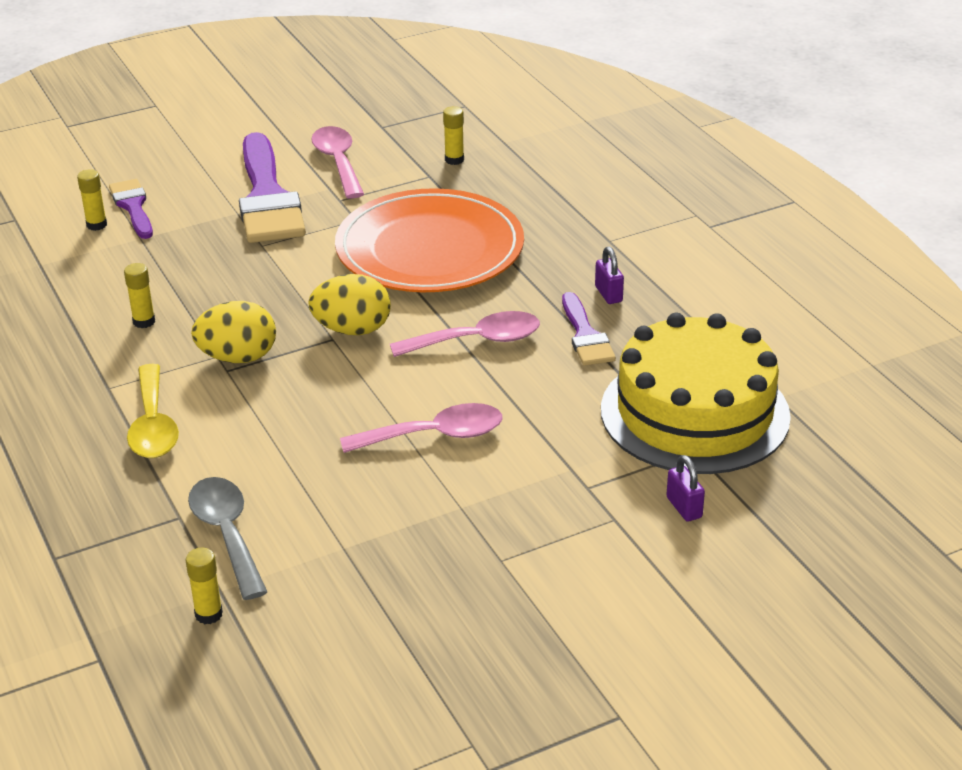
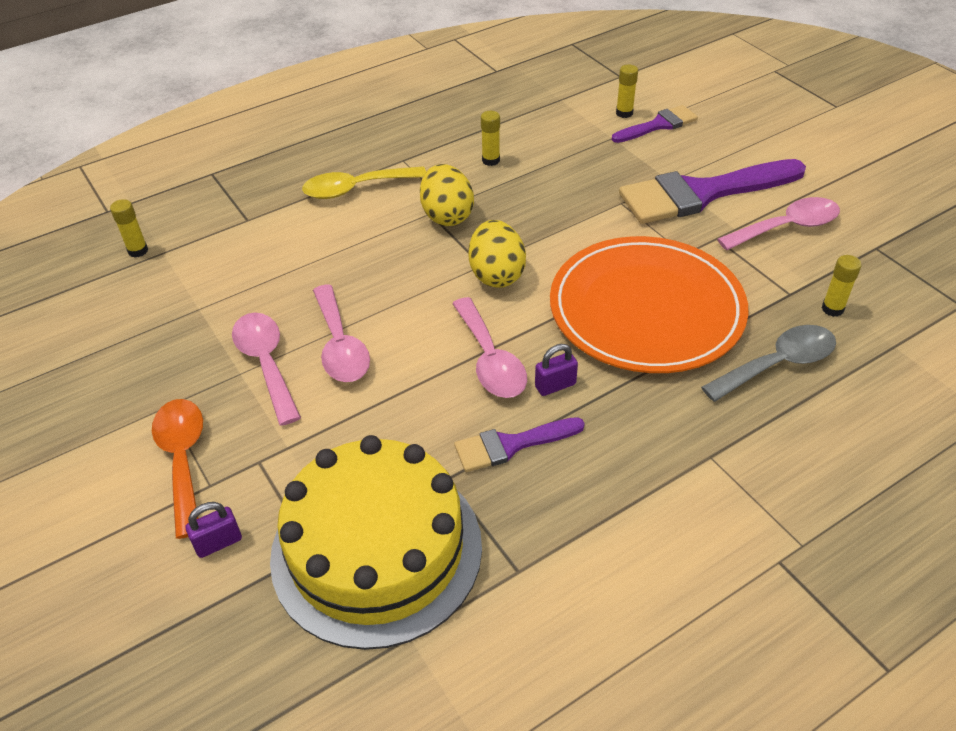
camera: 85 degrees right, 10 degrees up
(227, 534) = (223, 245): grey spoon -> grey spoon (778, 364)
(450, 488) = (266, 363): none -> pink spoon
(579, 540) = (183, 459): none -> orange spoon
(608, 294) = (595, 461): purple padlock -> purple padlock (555, 385)

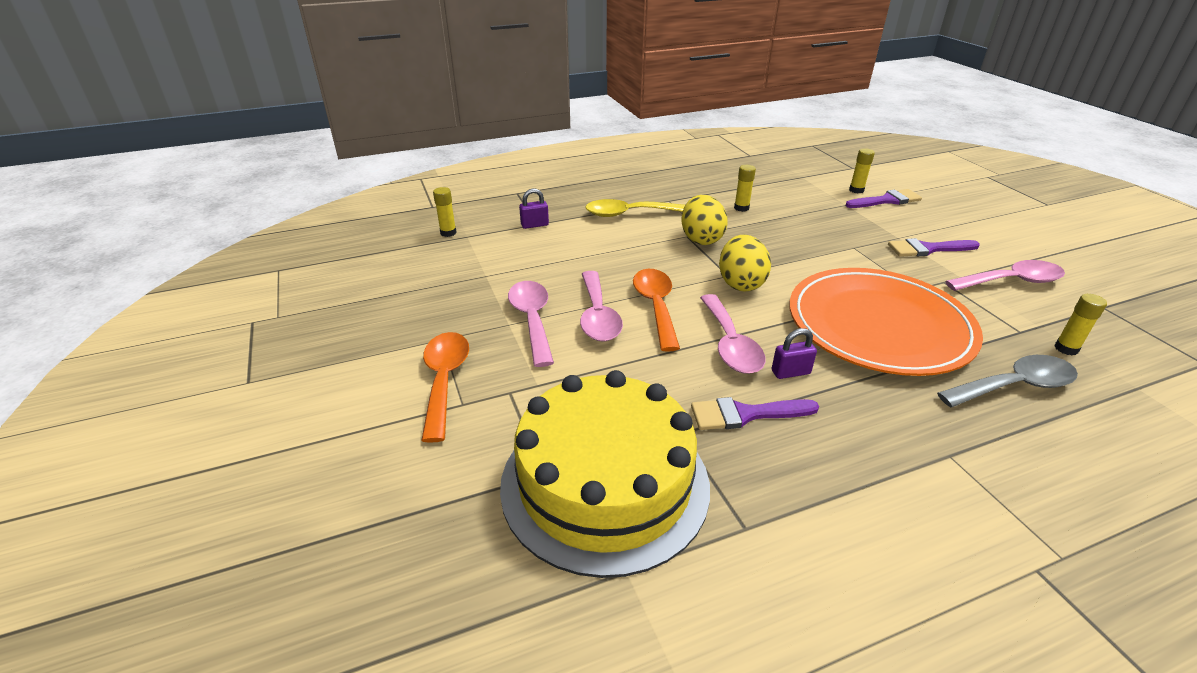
camera: 10 degrees right, 10 degrees down
(218, 542) = (458, 452): purple padlock -> purple padlock (534, 225)
(404, 322) = (656, 306): none -> orange spoon
(701, 193) = (927, 249): purple brush -> purple brush, size x0.53

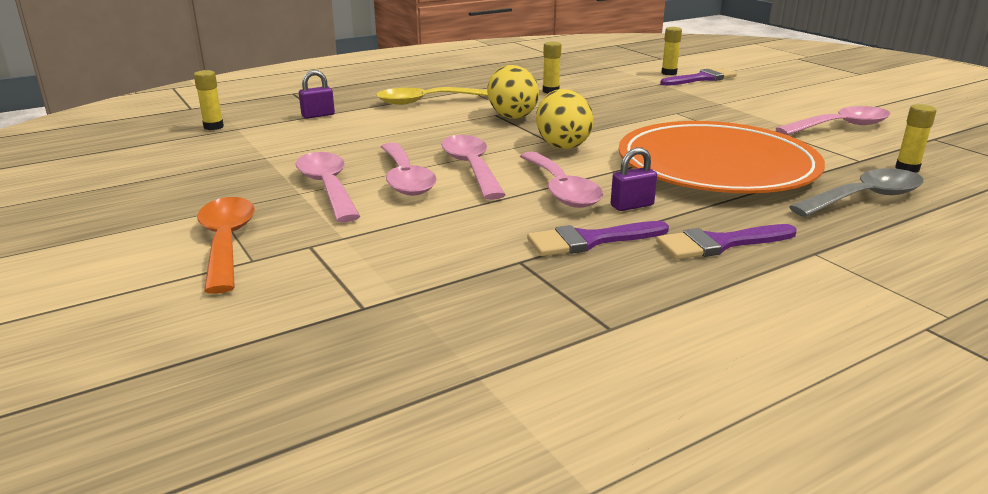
camera: 10 degrees left, 10 degrees down
(605, 483) = (439, 308): yellow cake -> none
(656, 306) = (471, 167): orange spoon -> pink spoon
(927, 249) = (752, 109): purple brush -> purple brush (719, 244)

